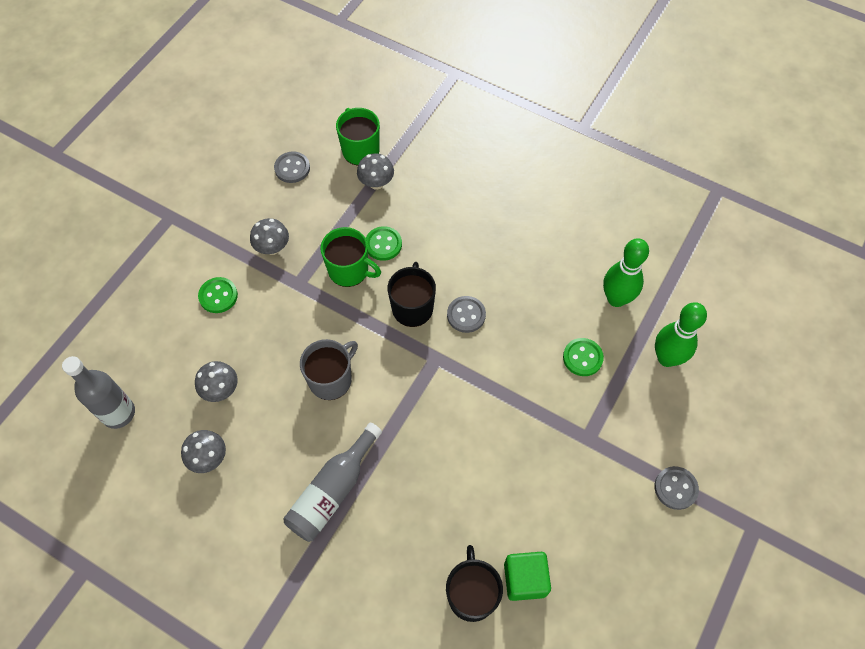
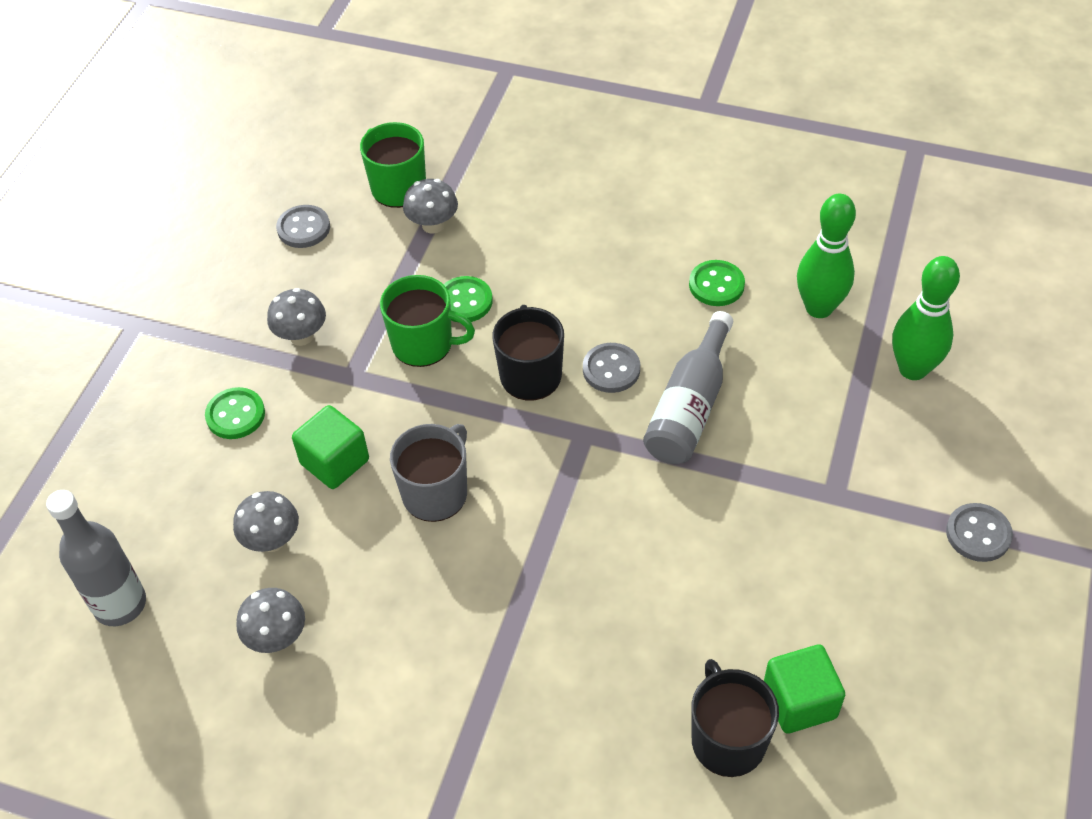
camera: 10 degrees left, 10 degrees down
(272, 343) = (335, 462): none -> green cube
(332, 491) = (479, 643): grey bottle -> grey bottle (689, 407)
(582, 358) = (794, 392): green button -> green button (716, 285)

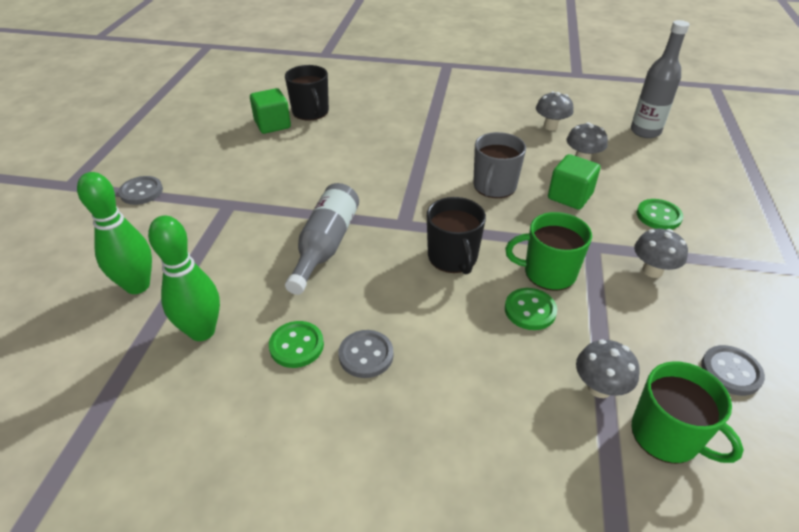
camera: 170 degrees right, 10 degrees down
(611, 369) = (389, 266): grey button -> grey button (366, 355)

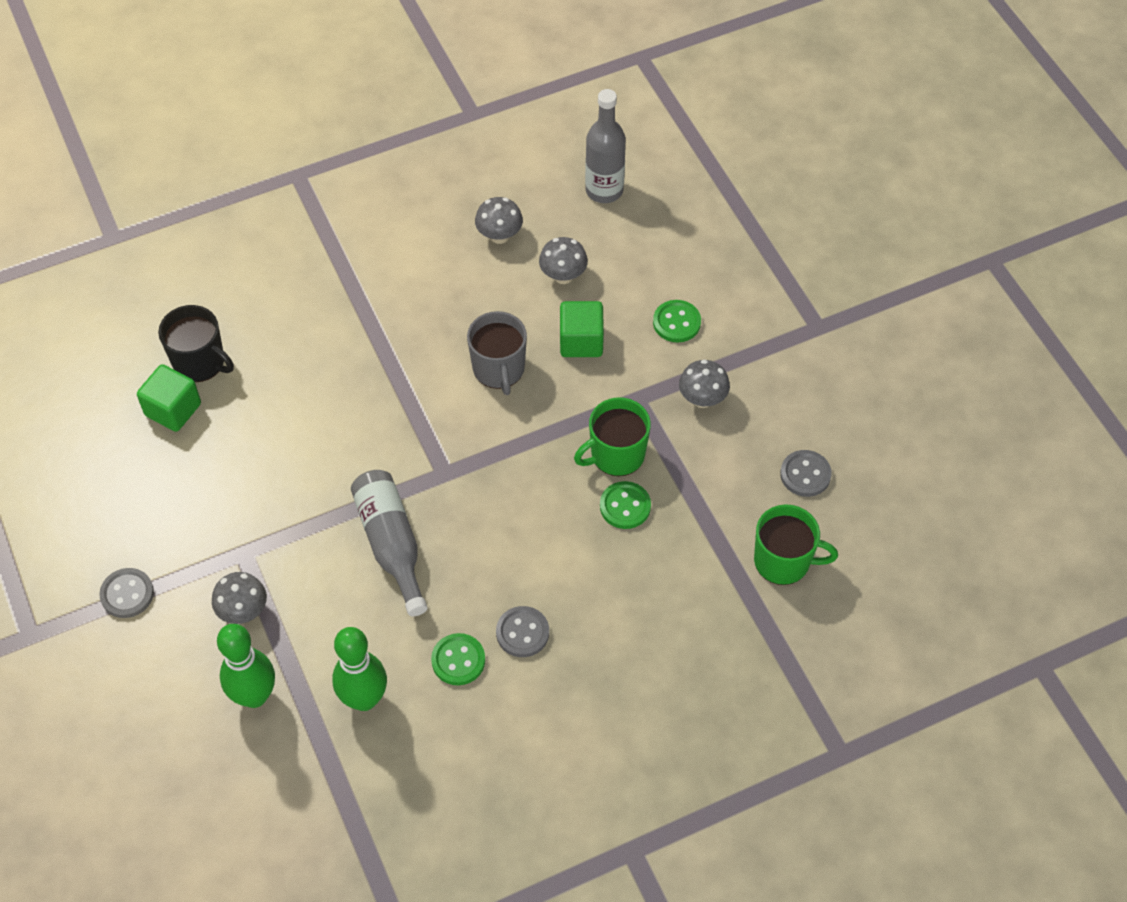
camera: 35 degrees left, 15 degrees up
(453, 257) = (521, 487): black mug -> none
(599, 387) = (718, 549): grey mushroom -> grey mushroom (243, 611)

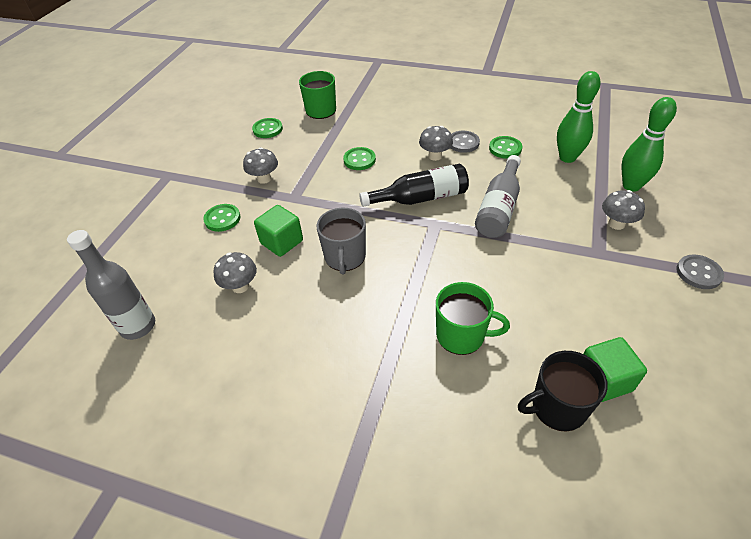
camera: 135 degrees left, 10 degrees down
(200, 362) = (557, 407): black mug -> black mug turned 90 degrees counterclockwise
(493, 497) = (420, 198): none -> black bottle
(499, 236) = (240, 345): grey mushroom -> grey mushroom (435, 156)
(499, 369) = (345, 257): grey mug -> grey mug turned 150 degrees clockwise
(616, 454) = (336, 181): green mug -> green mug (461, 335)
(805, 474) = (267, 129): grey button -> green button

